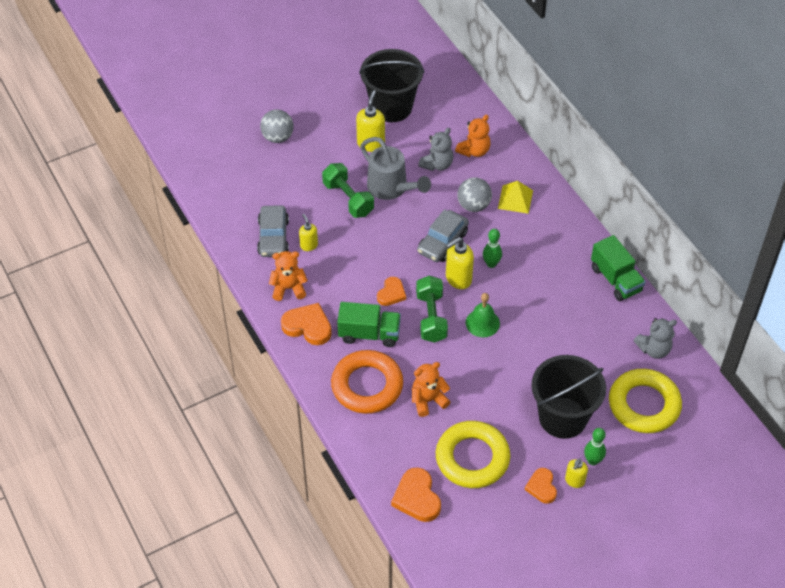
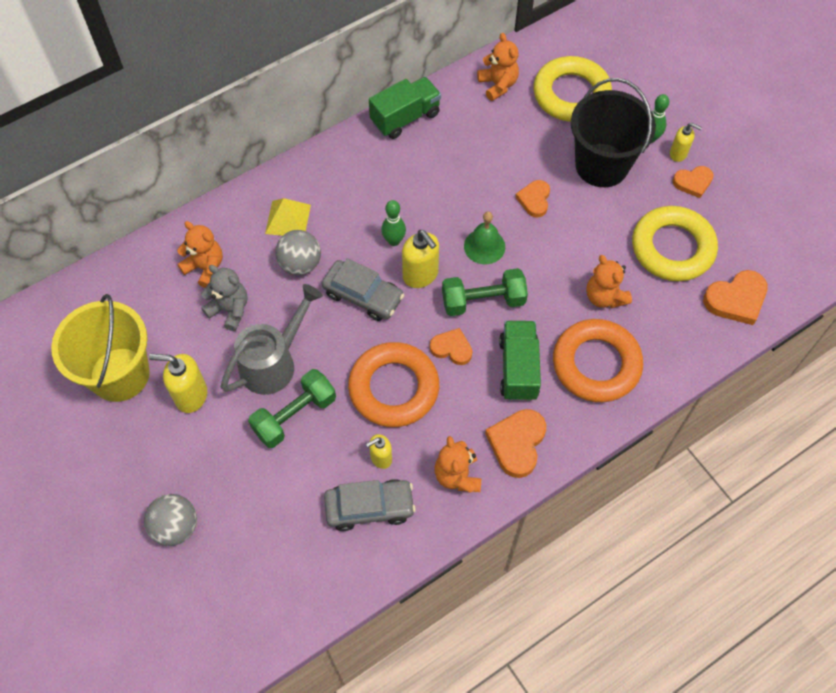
camera: 95 degrees left, 10 degrees up
(362, 256) = (394, 388): none -> orange ring
(391, 107) = (119, 374): black bucket -> yellow bucket
(527, 362) = (534, 200): none -> orange heart
(654, 349) = (498, 85): grey teddy bear -> orange teddy bear

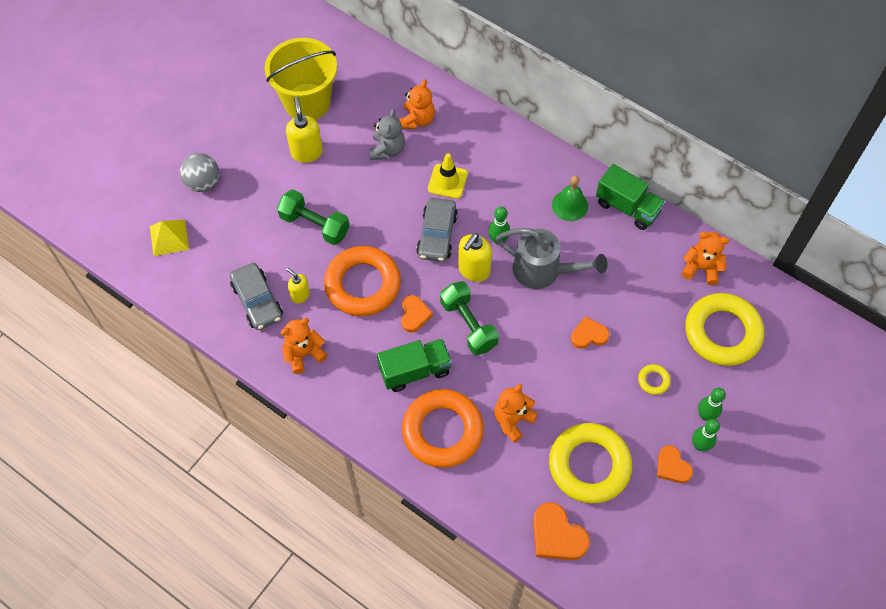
camera: 70 degrees right, 0 degrees up
(274, 362) = (354, 195): grey watering can -> grey watering can (543, 271)
(288, 219) = (485, 158): yellow pyramid -> yellow pyramid (169, 237)
(300, 264) = (447, 181): grey ball -> yellow traffic cone
(484, 246) = (523, 309): green bell -> green bell (570, 205)
(498, 85) = (701, 268): orange teddy bear -> orange teddy bear turned 120 degrees counterclockwise
(517, 443) = (346, 389): orange heart -> none
(601, 165) = (653, 380): black bucket -> yellow ring
(678, 154) = (700, 445): yellow soap dispenser -> green bowling pin

